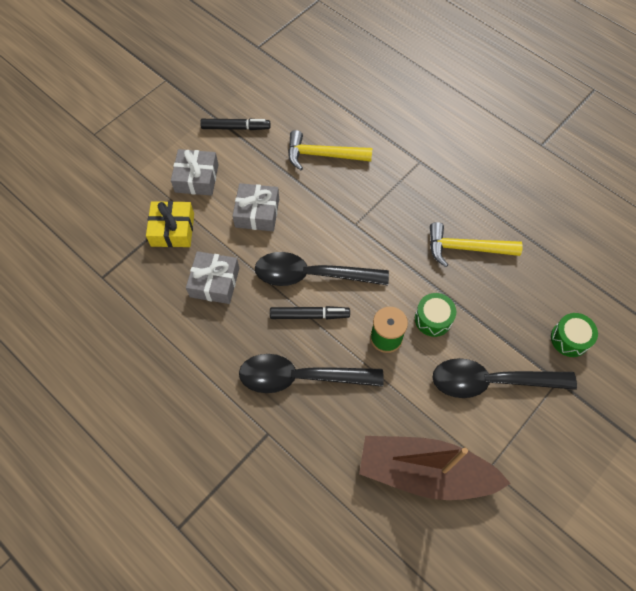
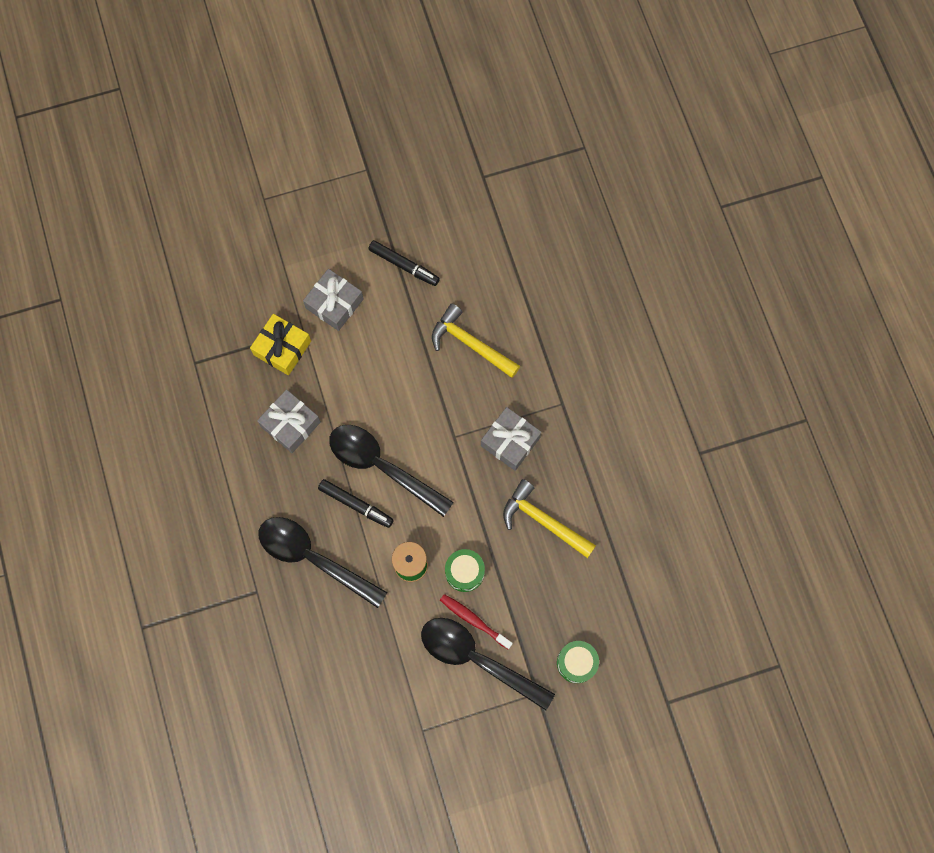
camera: 30 degrees right, 10 degrees up
(257, 213) = (370, 373): grey gift -> grey gift (510, 441)
(424, 472) = (366, 701): brown boat -> none
(466, 352) = (473, 620): none -> red toothbrush

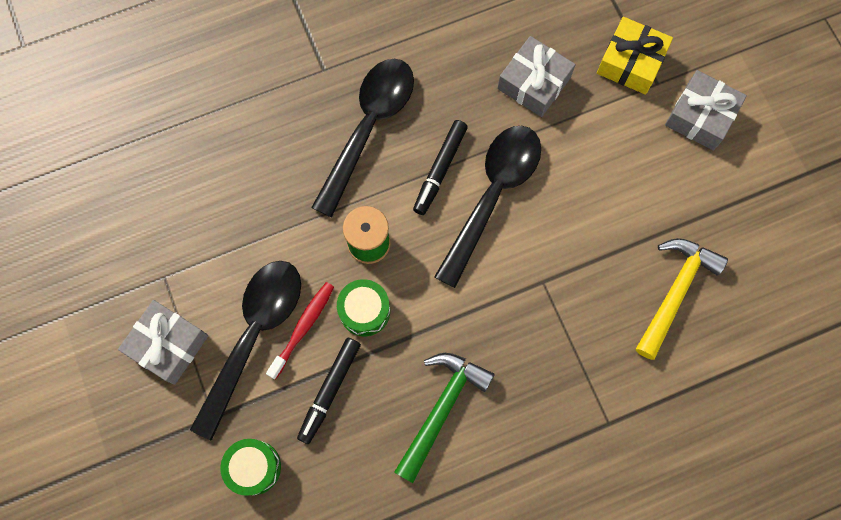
camera: 85 degrees right, 0 degrees up
(404, 265) = (769, 196): black marker -> black marker (330, 391)
(510, 441) = (546, 356): grey gift -> grey gift (168, 345)
(543, 521) = (441, 409): yellow hammer -> green hammer

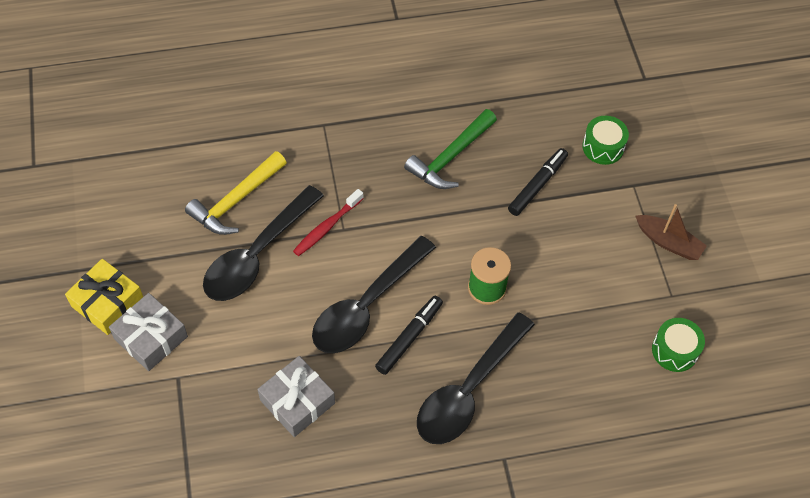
camera: 170 degrees left, 15 degrees down
(168, 345) = (668, 242): grey gift -> brown boat
(254, 336) = (596, 235): black spoon -> black spoon (257, 254)
(303, 328) = (553, 233): red toothbrush -> red toothbrush (326, 227)
(364, 311) = (499, 236): green drum -> green drum (674, 350)
(630, 62) = (195, 403): yellow gift -> yellow gift (107, 303)

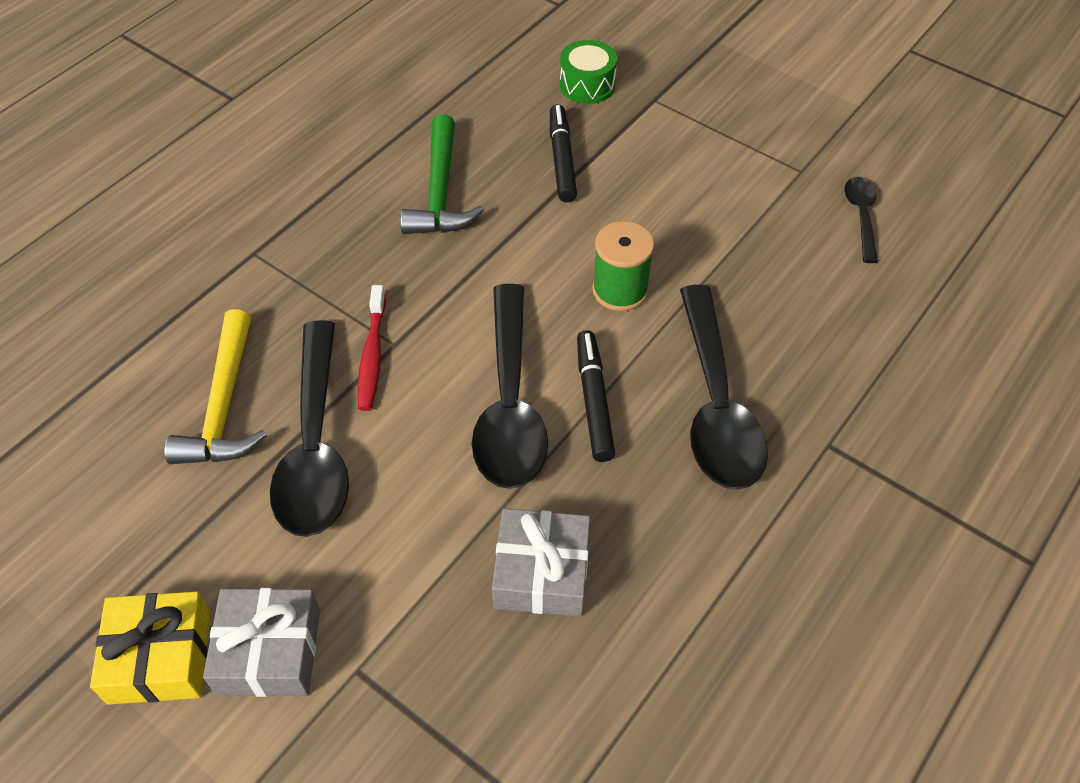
camera: 40 degrees left, 5 degrees down
(668, 242) = (744, 127): brown boat -> none
(674, 350) = (861, 216): green drum -> black spoon

